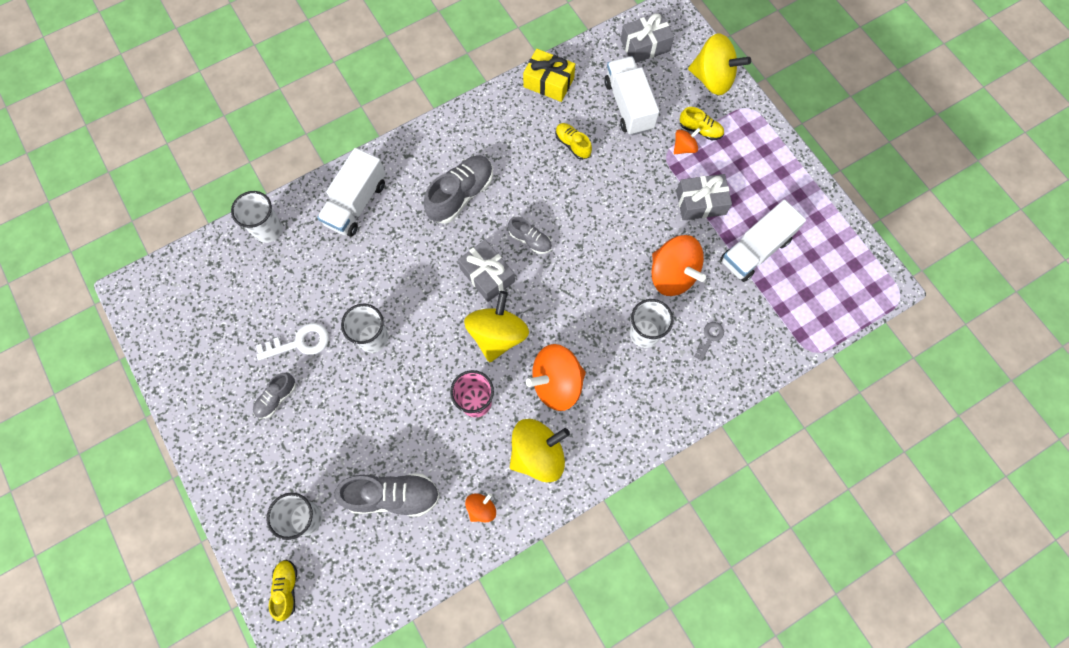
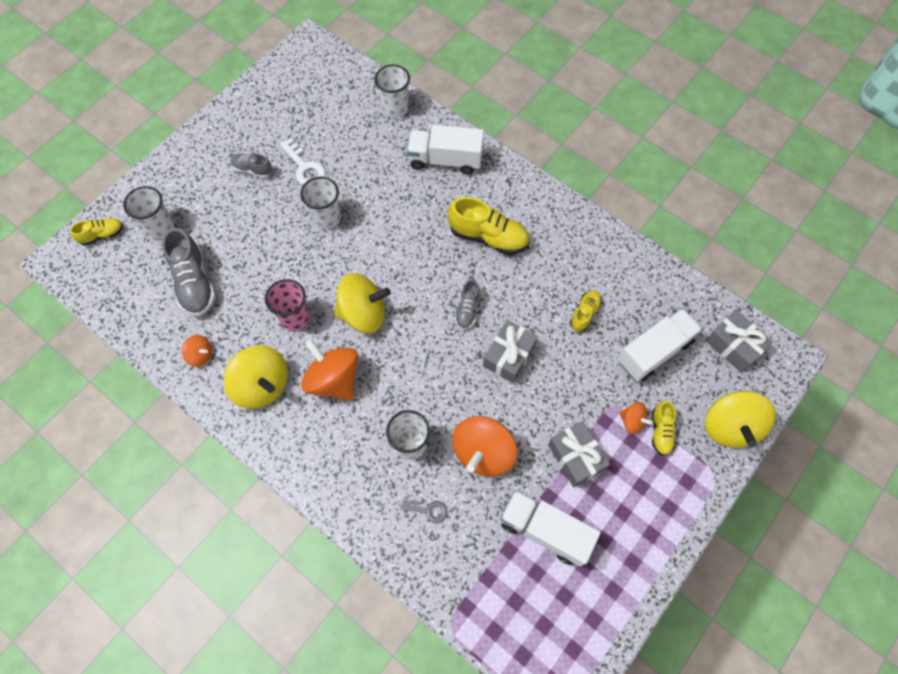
camera: 70 degrees right, 5 degrees down
(461, 195) = (488, 237): grey shoe -> yellow shoe
(487, 275) = (418, 285): grey gift -> grey gift (509, 356)
(548, 82) = (642, 270): yellow gift -> none

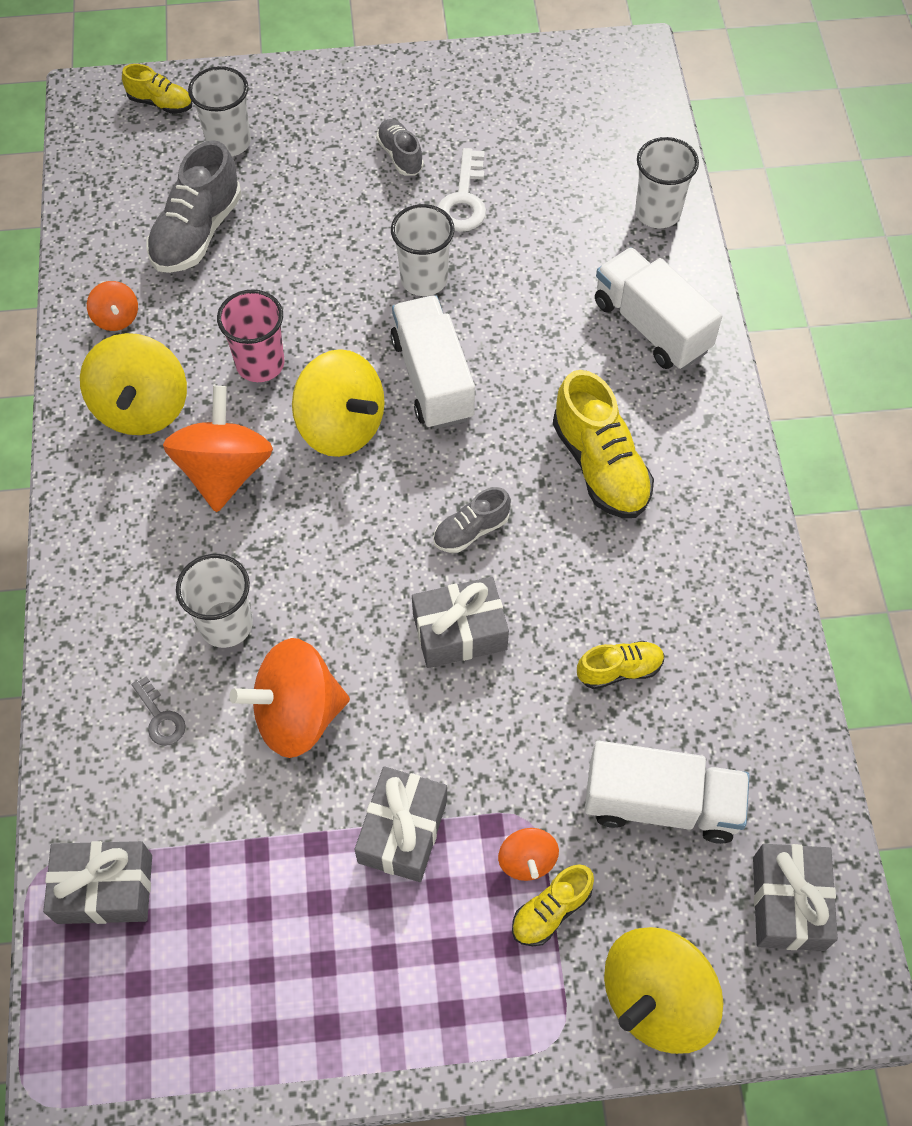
camera: 45 degrees right, 5 degrees down
(487, 603) = (104, 888): none -> grey gift
(545, 530) = (264, 878): white truck -> white truck (432, 379)

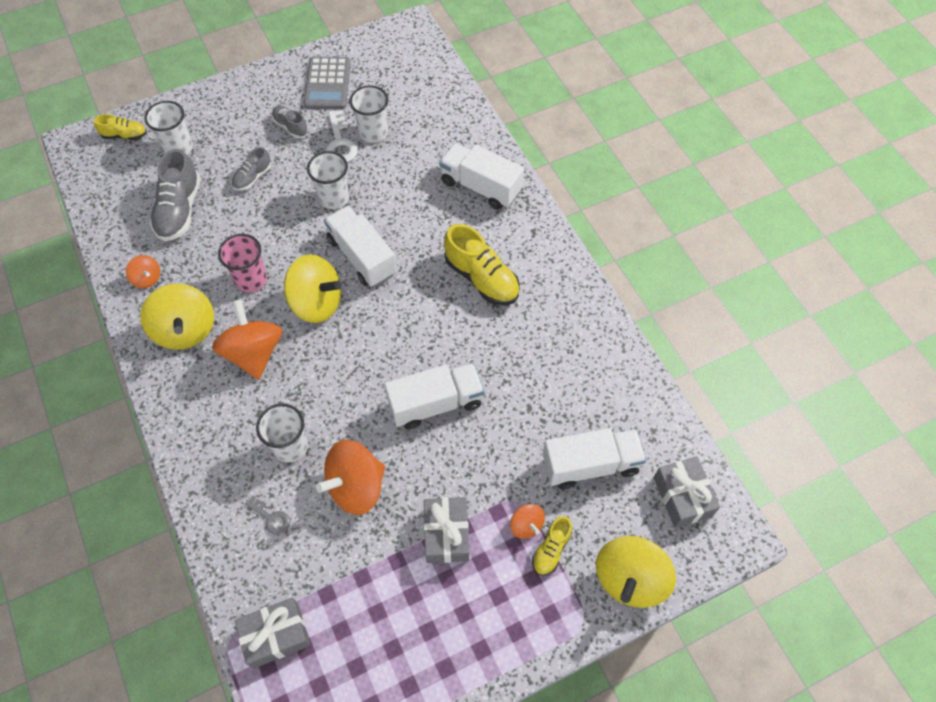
camera: 20 degrees left, 0 degrees up
(459, 631) = (435, 403): grey gift -> white truck
(471, 530) = (419, 341): grey shoe -> grey shoe (253, 177)
(478, 106) = (327, 84): none -> grey calculator
(619, 670) = (537, 395): yellow shoe -> none
(657, 212) = (459, 118): white cup -> white cup (373, 133)

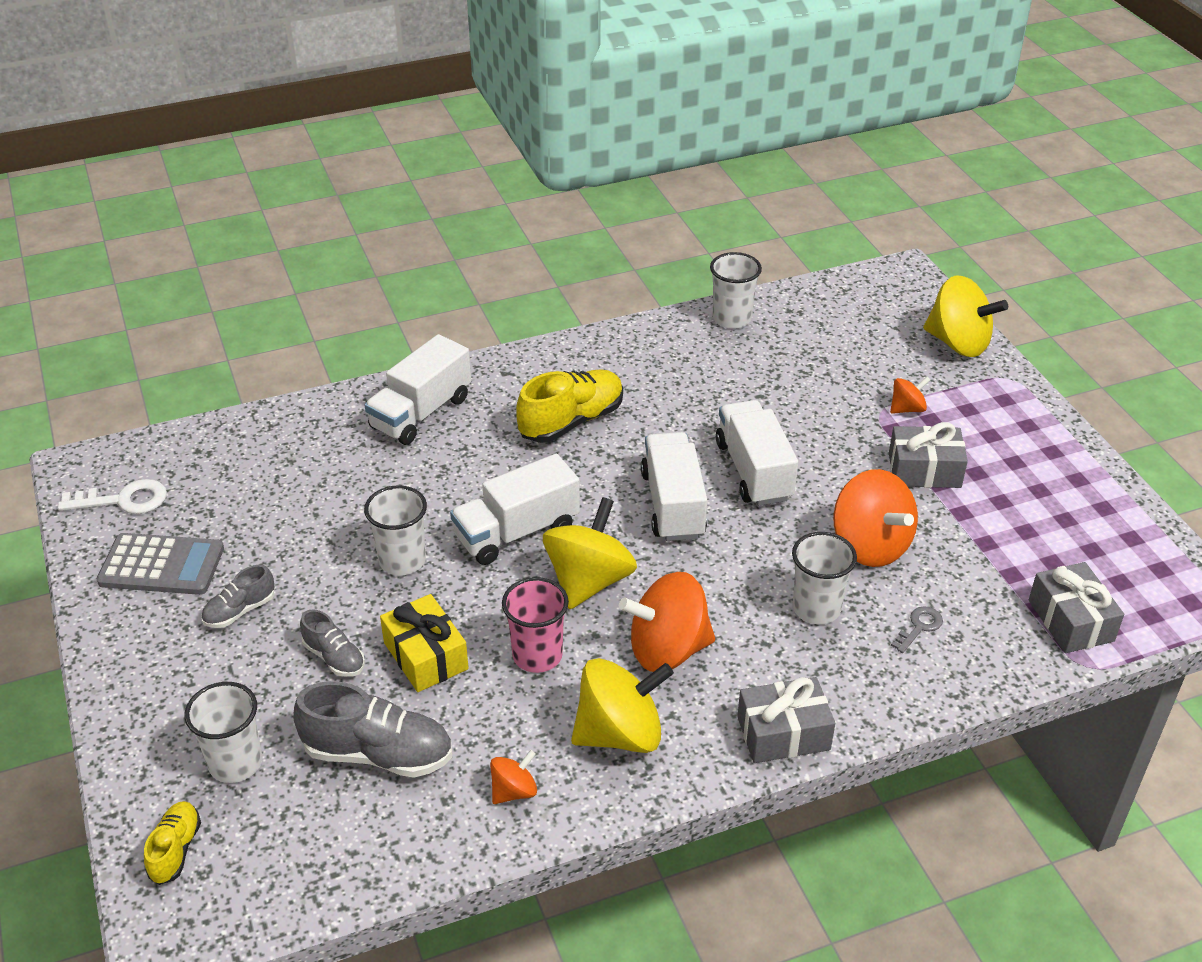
camera: 85 degrees left, 20 degrees down
(252, 222) = (425, 656): none -> yellow gift
(340, 143) = (294, 552): white key -> white key (123, 500)
(373, 133) = (286, 515): white cup -> white cup (732, 318)
(551, 549) = (933, 393): yellow shoe -> none
(590, 465) = (832, 357): white truck -> white truck (673, 505)
(682, 496) = (865, 300): grey gift -> grey gift (783, 733)

